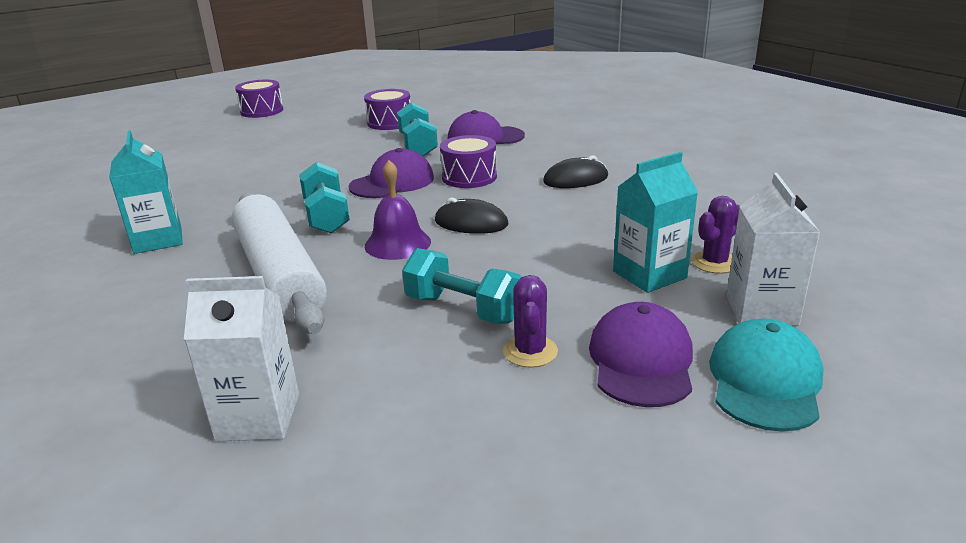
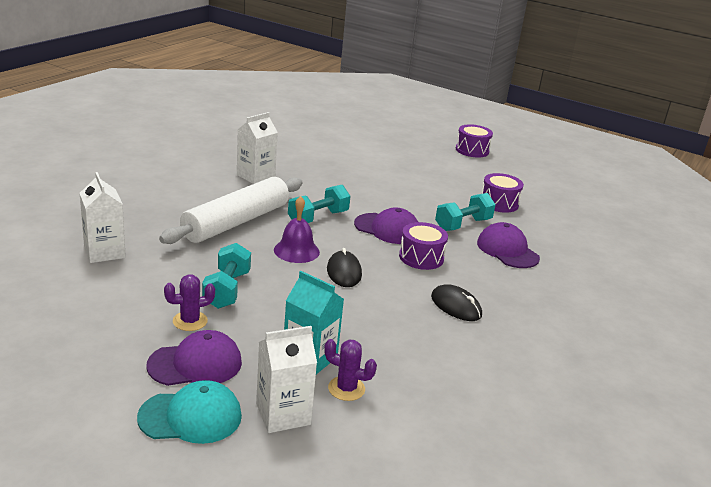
camera: 60 degrees right, 0 degrees up
(158, 240) = (255, 176): turquoise carton -> white carton

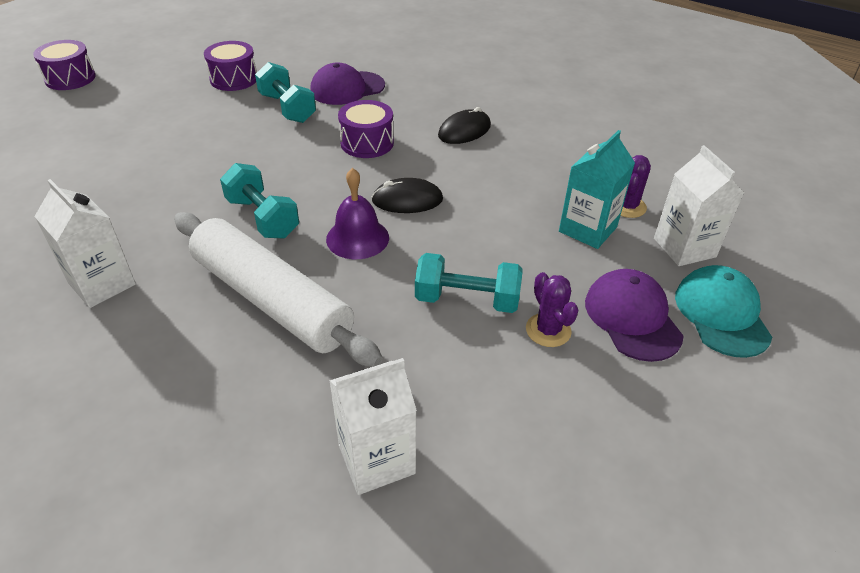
camera: 85 degrees left, 15 degrees up
(387, 229) = (297, 162): purple cap -> none

